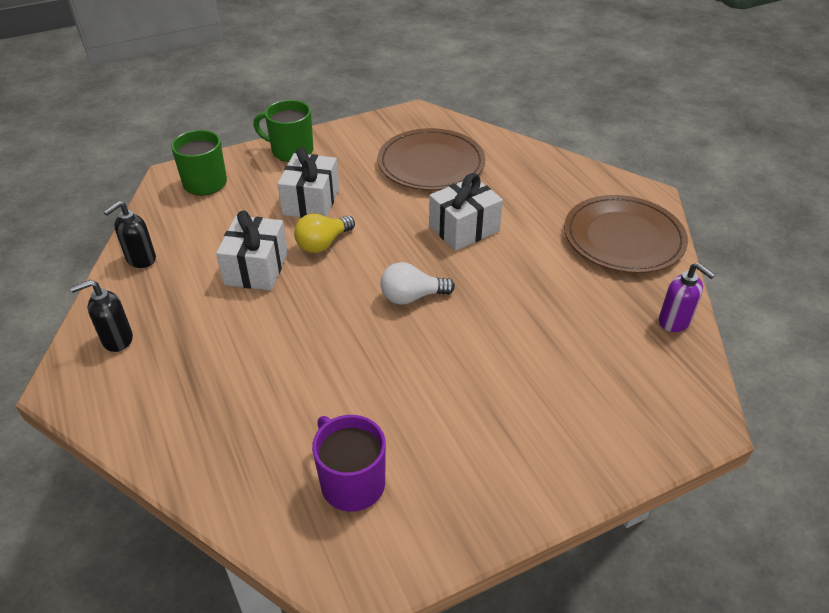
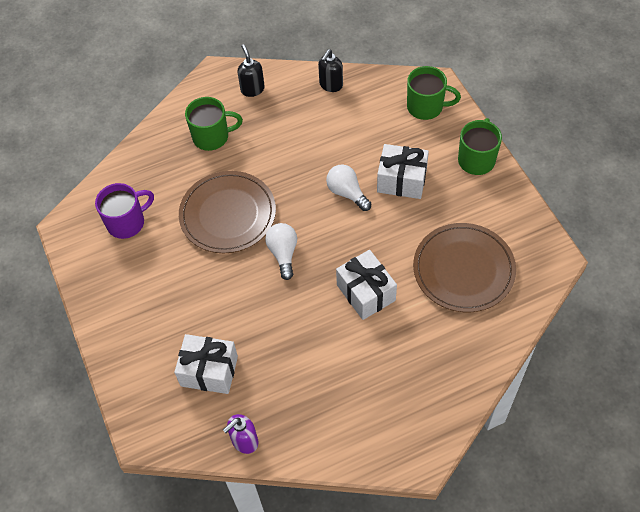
camera: 95 degrees right, 15 degrees up
(140, 259) = (331, 85): black soap dispenser -> black soap dispenser turned 105 degrees counterclockwise
(198, 382) = (212, 137): none -> green mug
(256, 268) = (319, 153): white gift -> white gift (209, 371)
(323, 244) = (347, 193): yellow light bulb -> white light bulb
(623, 238) = (352, 422): brown plate -> brown plate (228, 214)

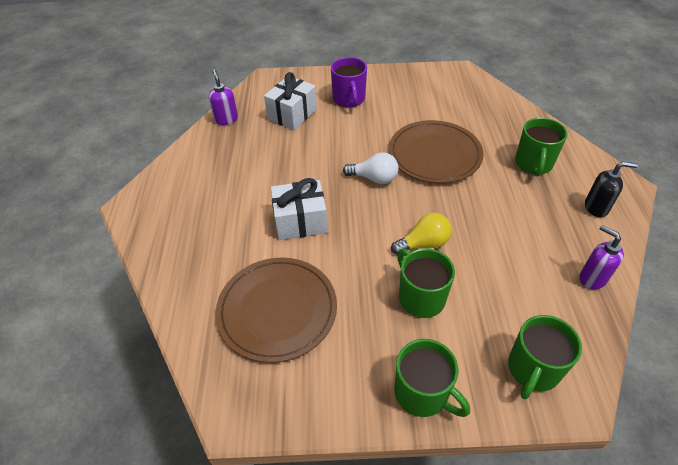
camera: 110 degrees right, 10 degrees down
(127, 222) = (451, 99): purple mug -> purple mug (349, 99)
(331, 85) = (592, 278): black soap dispenser -> purple soap dispenser
(347, 193) = (423, 243): white light bulb -> yellow light bulb
(401, 180) = (420, 297): white gift -> green mug

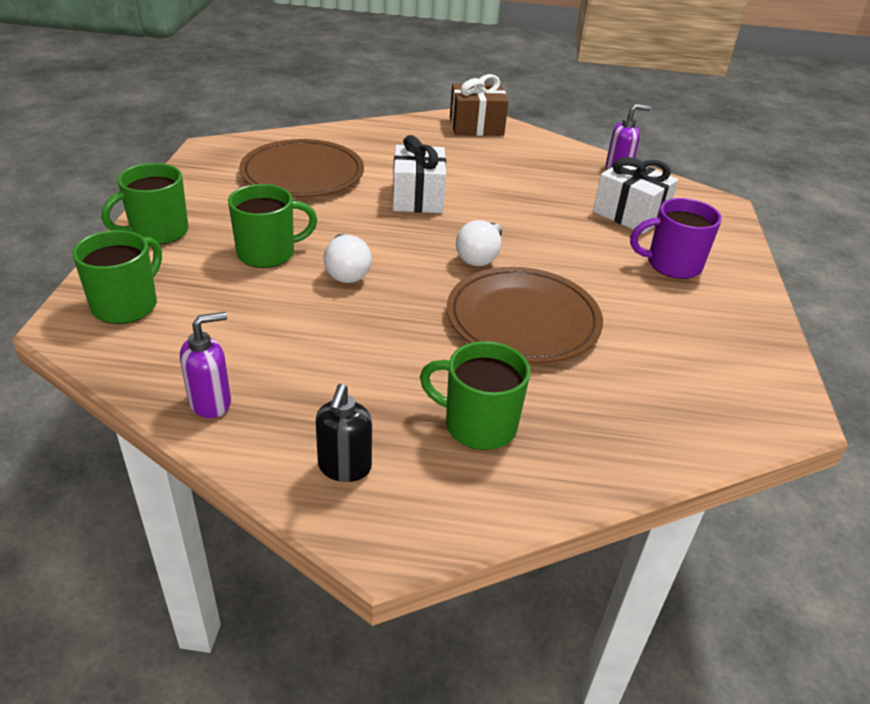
camera: 95 degrees right, 10 degrees down
(154, 201) = (476, 126): none -> brown gift
(423, 243) = (346, 272): yellow light bulb -> white light bulb
(533, 369) = (126, 305): green mug -> green mug turned 75 degrees clockwise

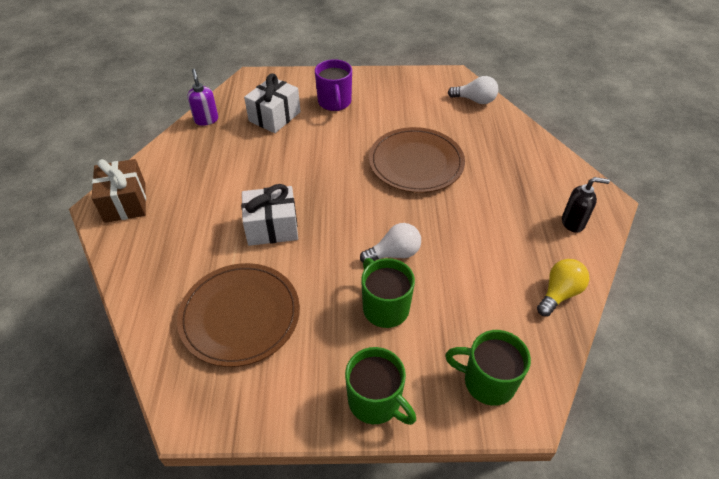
camera: 95 degrees left, 10 degrees up
(211, 402) = (559, 293): purple soap dispenser -> yellow light bulb
(478, 425) = (515, 176): green mug -> none
(480, 257) = (351, 185): white light bulb -> white light bulb (475, 100)

